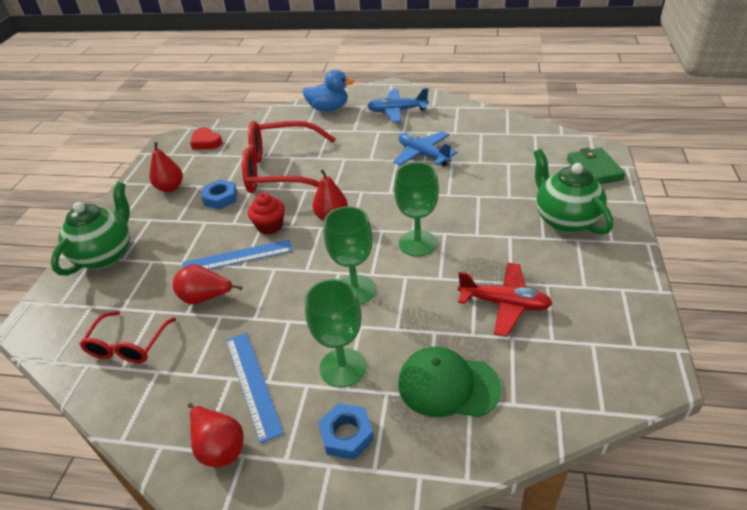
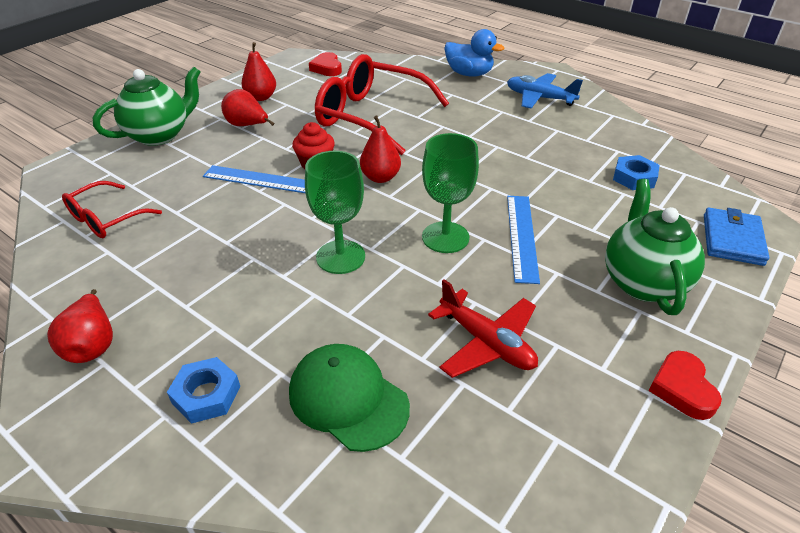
camera: 25 degrees right, 0 degrees up
(206, 298) = (203, 205): red pear -> red pear (247, 126)
(220, 198) = (295, 122): blue nut -> blue nut (634, 177)
(253, 383) = (171, 301): blue ruler -> blue ruler (522, 236)
(342, 367) = (261, 327): green goblet -> none
(423, 155) = (530, 150): blue plane -> none
(594, 169) = (732, 239): green wallet -> blue wallet
(635, 277) = (682, 388): none -> red heart

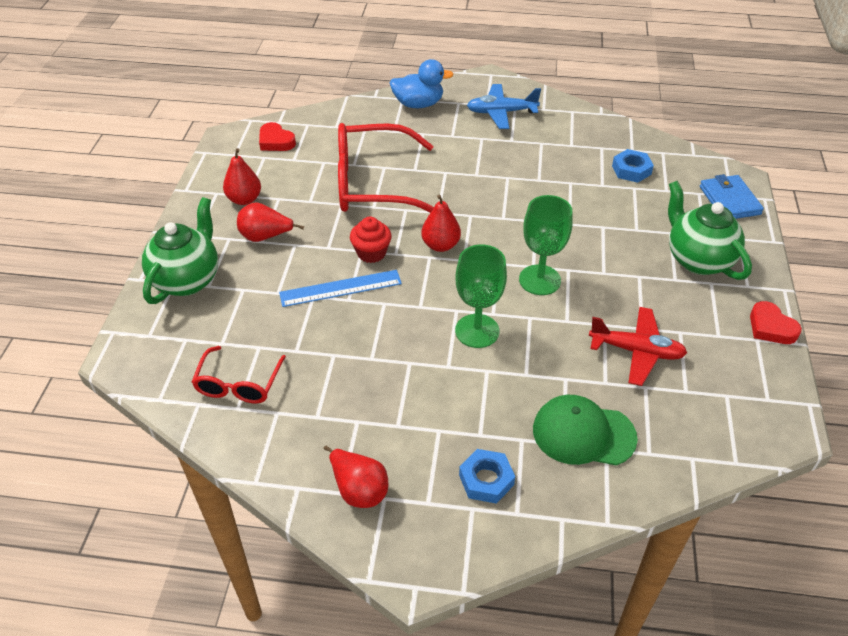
camera: 30 degrees left, 5 degrees up
(522, 236) = (593, 256): blue ruler -> none

